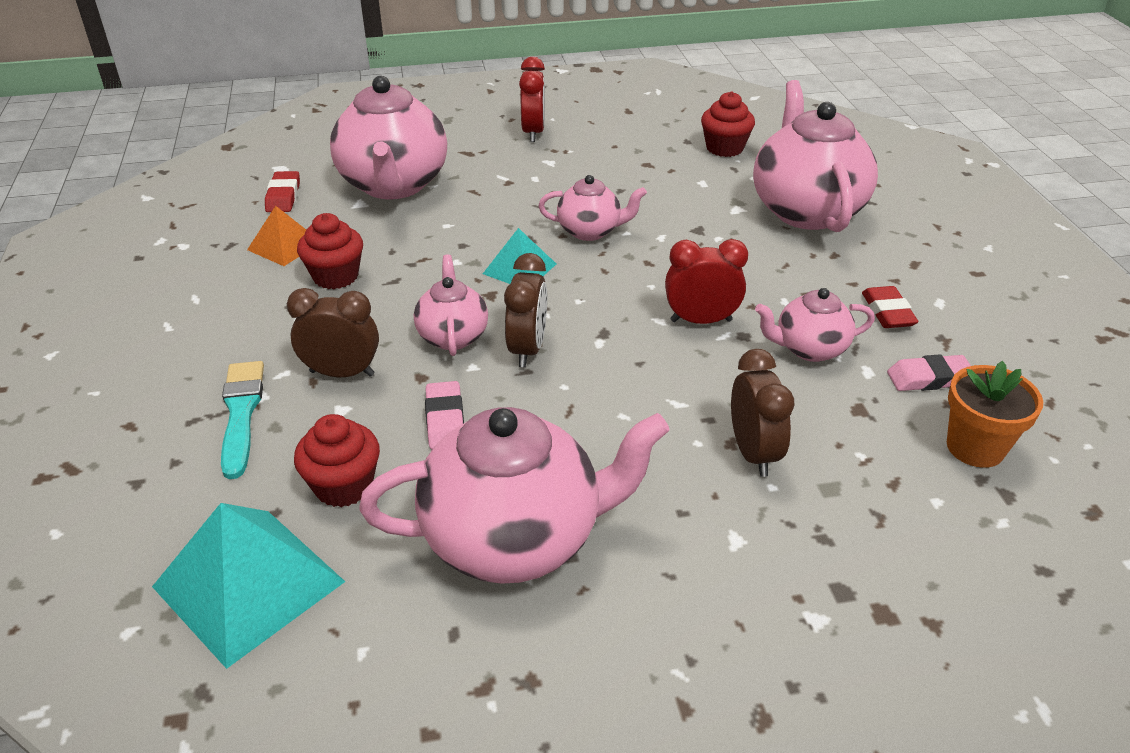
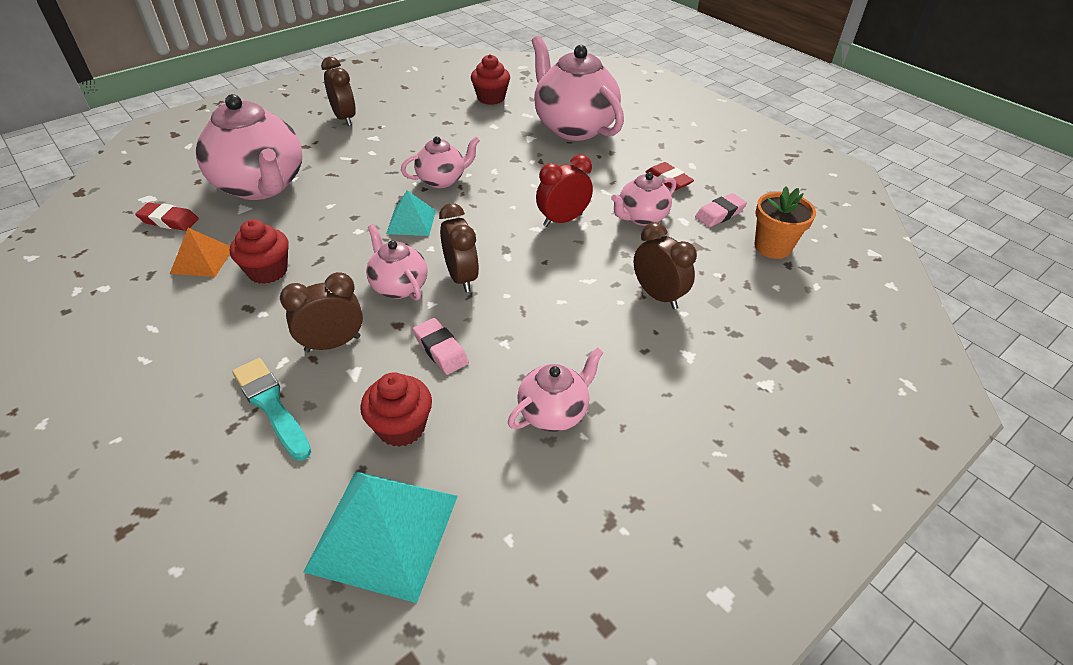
camera: 30 degrees left, 5 degrees up
(283, 196) = (169, 220): red eraser -> red eraser turned 45 degrees counterclockwise
(515, 538) = (554, 412): pink teapot -> pink teapot, size x0.52
(533, 132) = (345, 118): red clock -> brown clock

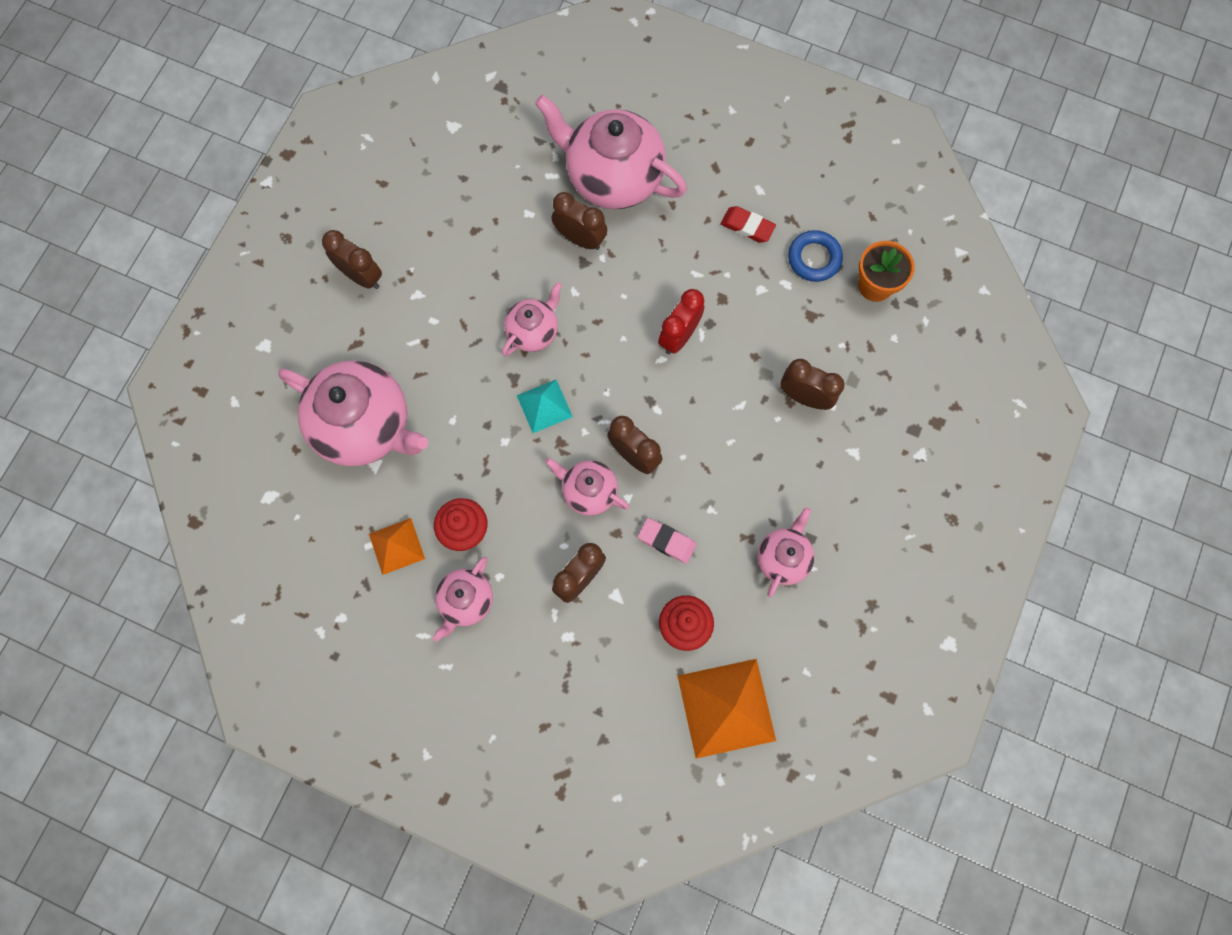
camera: 25 degrees left, 30 degrees up
(169, 220) = (320, 515): red eraser -> none
(271, 405) = (578, 655): turquoise brush -> none
(383, 532) = (726, 708): turquoise pyramid -> orange pyramid
(491, 98) = (494, 161): red cupcake -> none
(523, 147) = (580, 239): none -> brown clock
(641, 217) = (747, 298): pink teapot -> pink teapot (466, 601)
(720, 214) = (814, 258): pink eraser -> blue ring

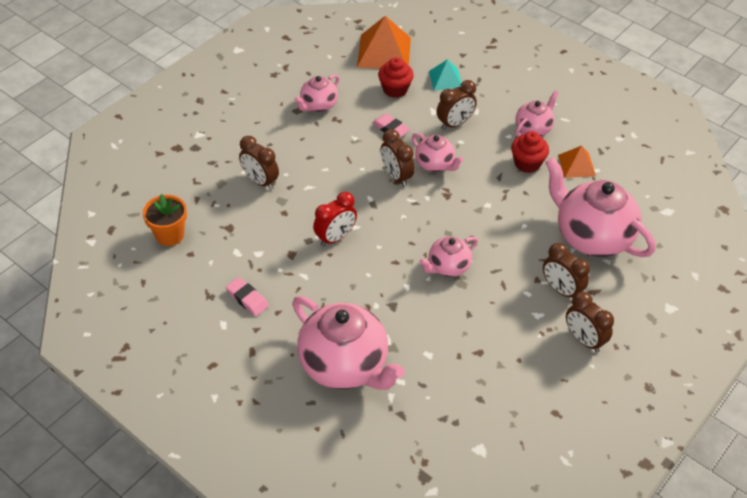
camera: 165 degrees left, 25 degrees down
(544, 406) = (452, 218): turquoise pyramid -> turquoise pyramid (445, 79)
(580, 239) = (389, 323): brown clock -> brown clock (561, 290)
(747, 226) = (247, 299): red eraser -> pink eraser
(814, 258) = (206, 264): blue ring -> none

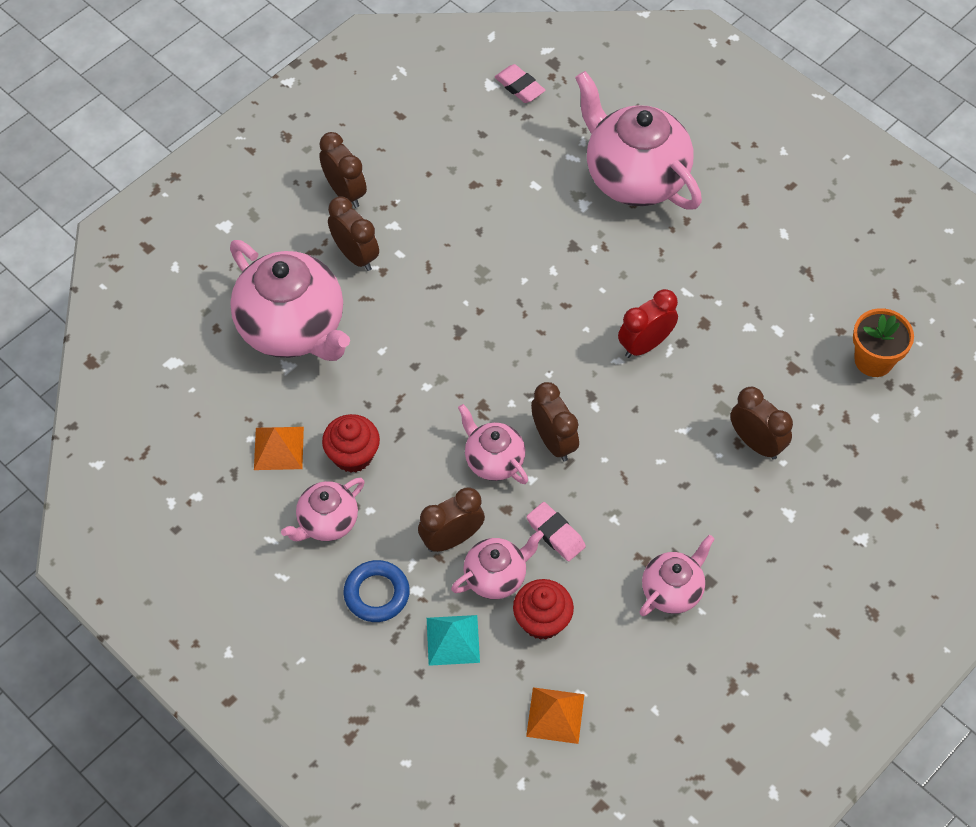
camera: 175 degrees left, 10 degrees up
(247, 299) = (757, 264): pink eraser -> pink eraser (519, 87)
(384, 52) = (555, 715): orange pyramid -> orange pyramid, size x0.57
(448, 267) = (496, 294): pink teapot -> pink teapot (496, 576)
(494, 97) = (376, 594): none -> blue ring

